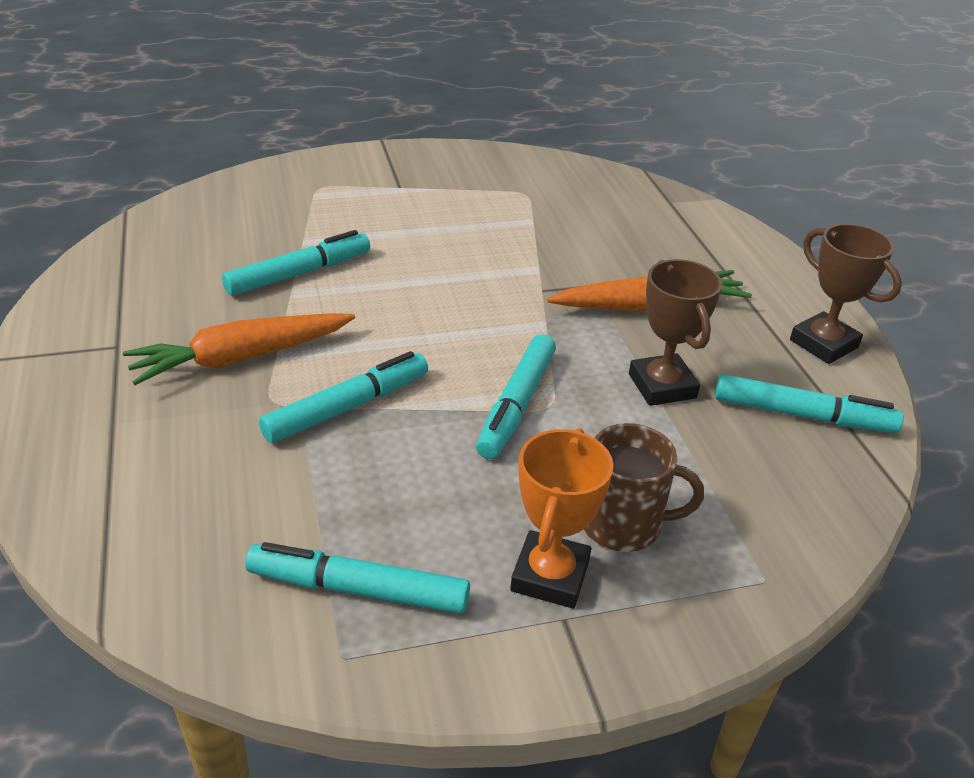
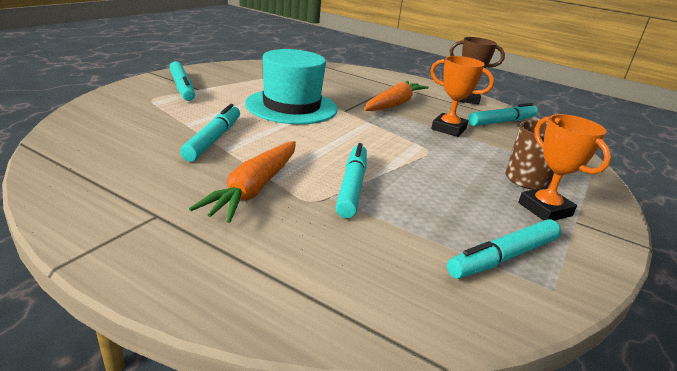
camera: 45 degrees left, 10 degrees down
(476, 256) = (291, 106): none -> turquoise hat
(516, 405) = (416, 155): turquoise marker -> turquoise marker (182, 87)
(662, 386) = (448, 129): brown trophy -> orange trophy

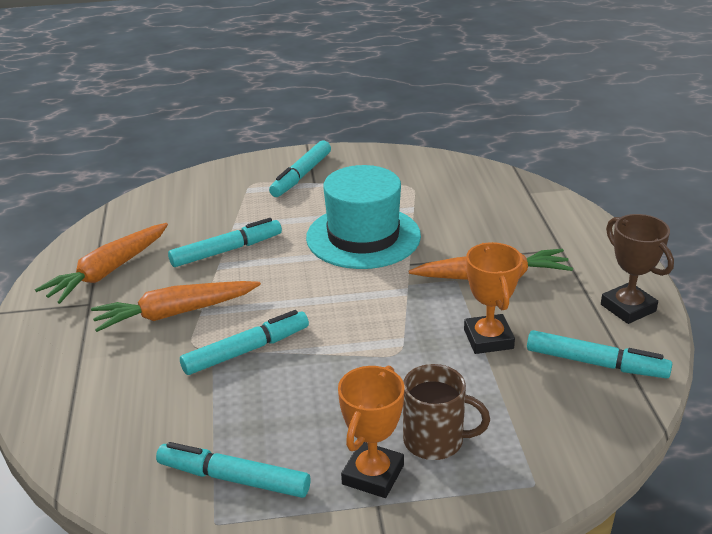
camera: 55 degrees right, 5 degrees up
(129, 186) = (109, 271): none -> orange carrot

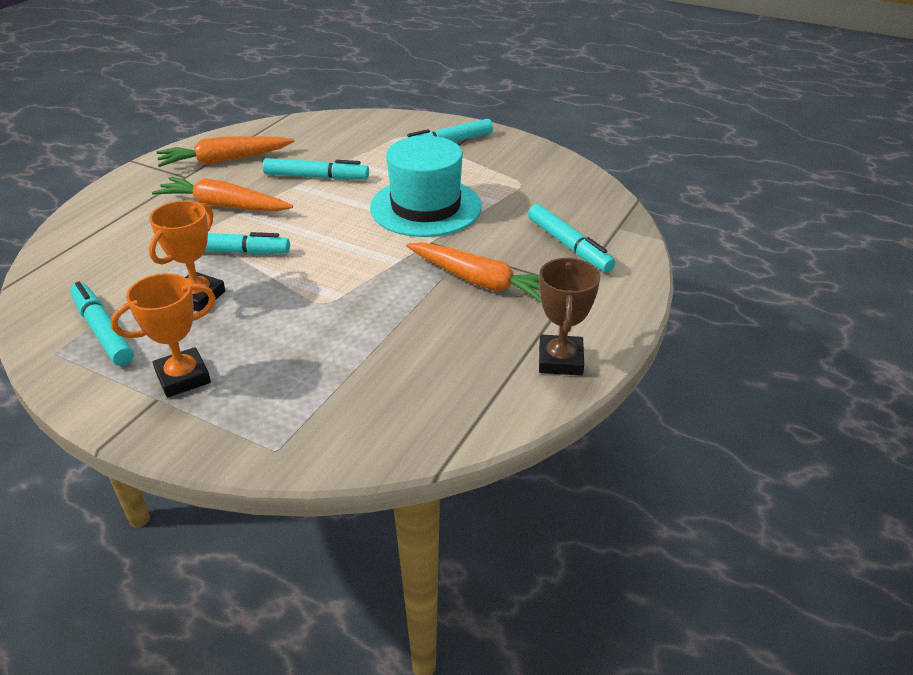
camera: 35 degrees right, 5 degrees up
(435, 441) = (256, 378): brown mug -> none
(488, 339) = (405, 326): orange trophy -> orange trophy (198, 296)
(596, 363) = (462, 389): turquoise marker -> turquoise marker (569, 246)

